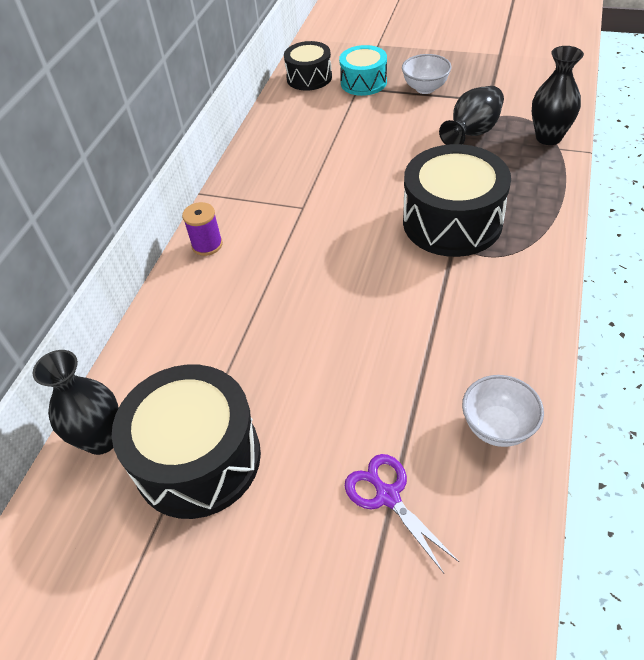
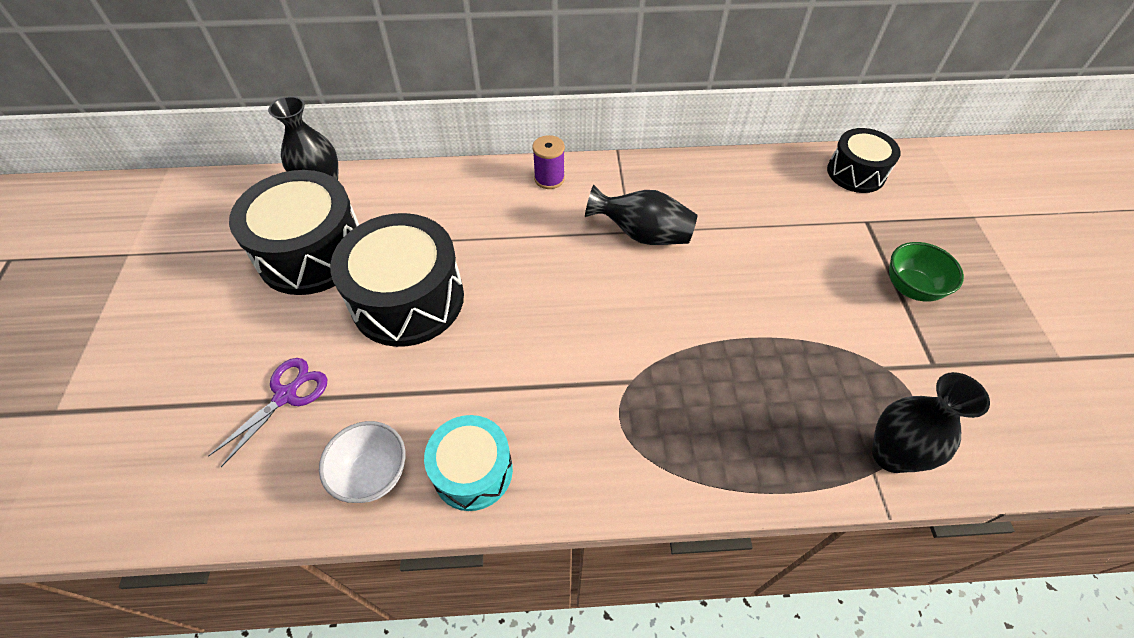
camera: 65 degrees right, 5 degrees up
(363, 82) = (881, 224): turquoise drum -> turquoise drum (473, 471)
(425, 88) = (911, 288): white bowl -> green bowl
(452, 222) = (664, 372): black drum -> black drum (408, 299)
(472, 133) = (847, 360): black vase -> black vase (642, 234)

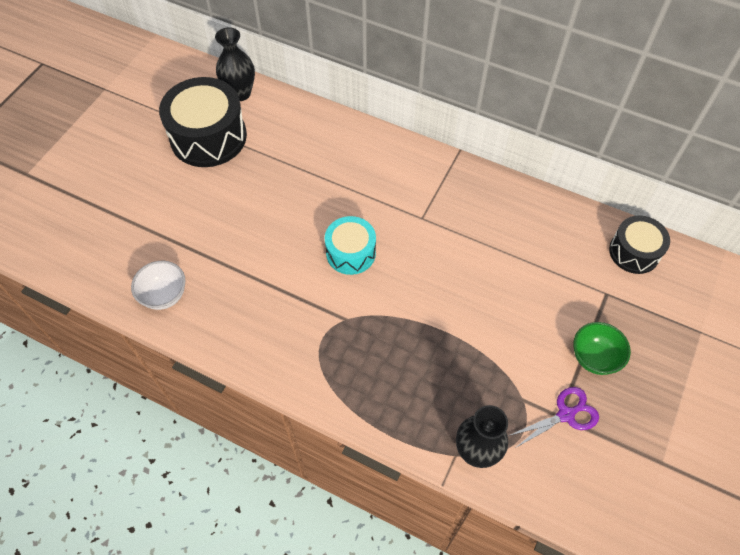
camera: 30 degrees right, 5 degrees up
(286, 395) = (145, 224): purple scissors -> purple scissors (566, 414)
(408, 299) = (246, 197): black drum -> none
(473, 471) = (218, 322): turquoise drum -> turquoise drum (350, 253)
(549, 179) = (394, 151): purple spool -> none
(642, 234) = (428, 224): black vase -> none

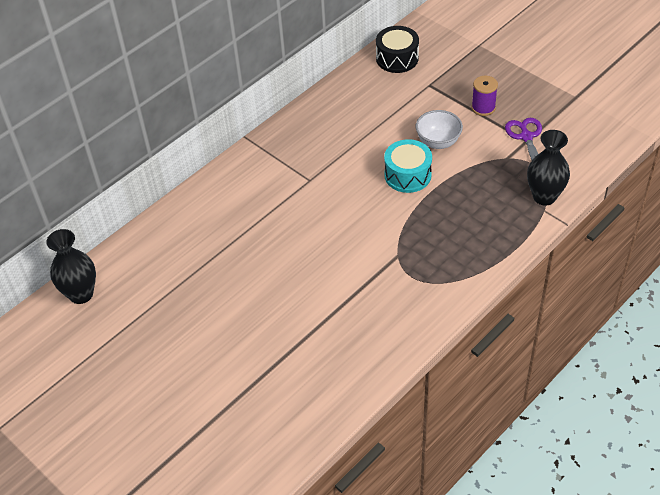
camera: 70 degrees left, 10 degrees down
(164, 295) = (321, 396): white bowl -> white bowl (438, 142)
(208, 137) = (129, 332): black drum -> none
(350, 253) = (327, 238): turquoise drum -> turquoise drum (407, 175)
(594, 358) = (483, 108): green bowl -> purple spool

